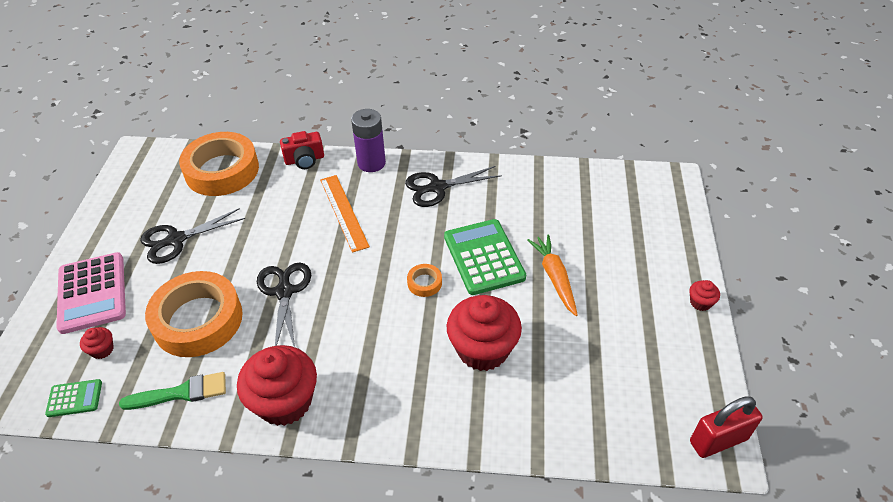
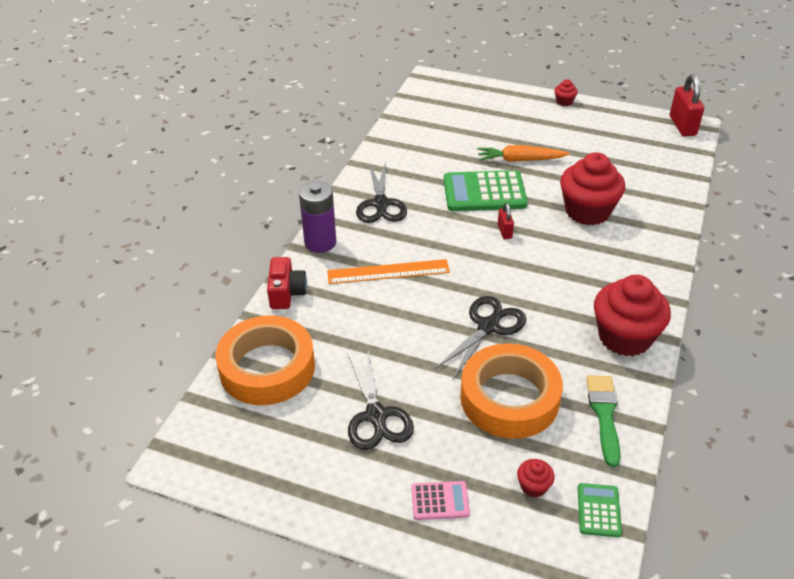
camera: 75 degrees left, 5 degrees down
(92, 293) = (440, 501): pink calculator -> pink calculator, size x0.50
(284, 292) = (488, 326): black scissors -> black scissors turned 120 degrees clockwise
(424, 283) = (504, 231): orange tape -> red padlock

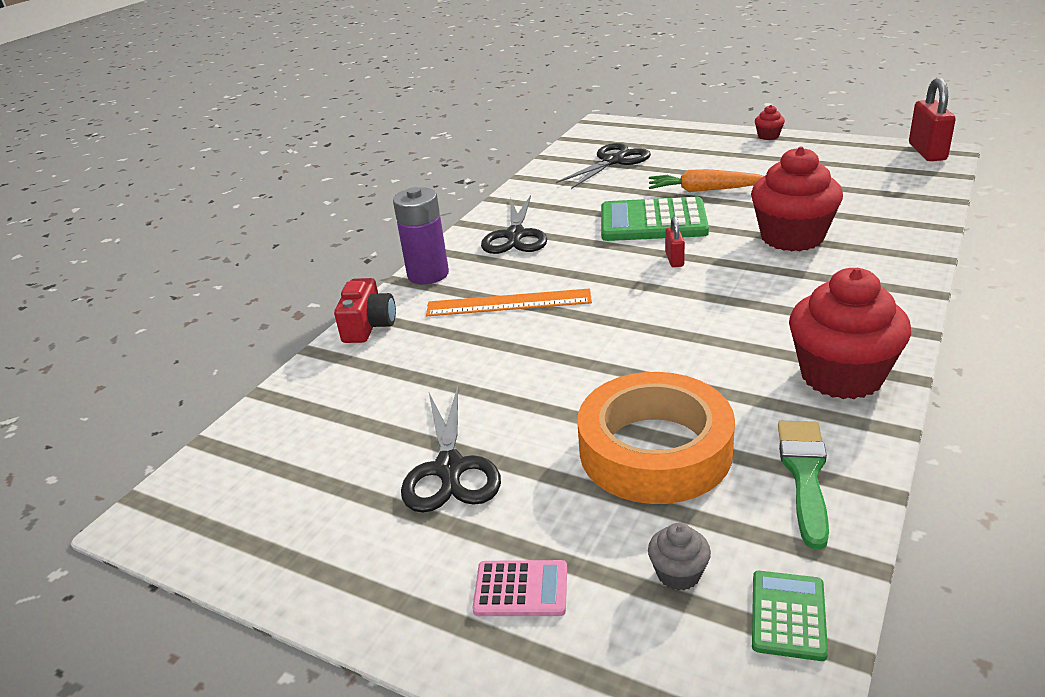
camera: 10 degrees right, 10 degrees down
(267, 367) = (315, 408): orange tape -> none
(488, 326) = (636, 362): black scissors -> black scissors (613, 161)
(533, 486) = (678, 574): red cupcake -> grey cupcake

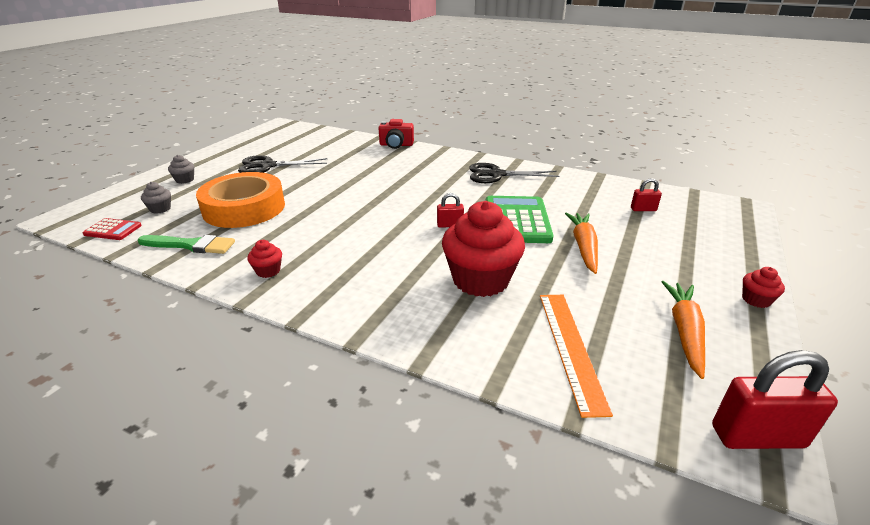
camera: 85 degrees right, 0 degrees up
(428, 274) = (448, 154): purple battery -> none
(508, 303) = (407, 174): orange ruler -> orange ruler (571, 348)
(521, 589) = (185, 180): pink calculator -> grey cupcake
(613, 161) = (643, 209): black scissors -> red padlock
(788, 615) = (113, 230): green calculator -> red calculator
(827, 161) = (684, 332): none -> orange carrot
(841, 376) = (268, 271): red cupcake -> red cupcake, size x0.43

